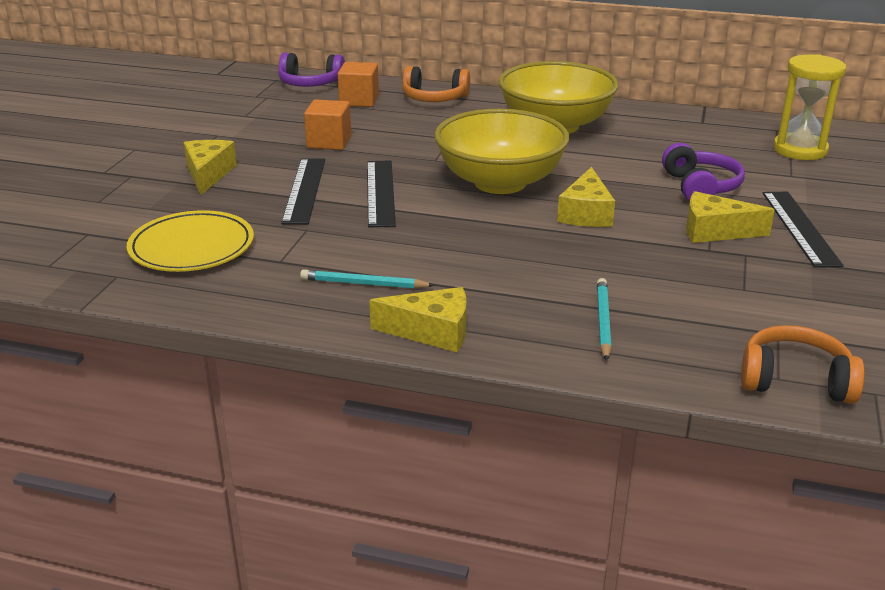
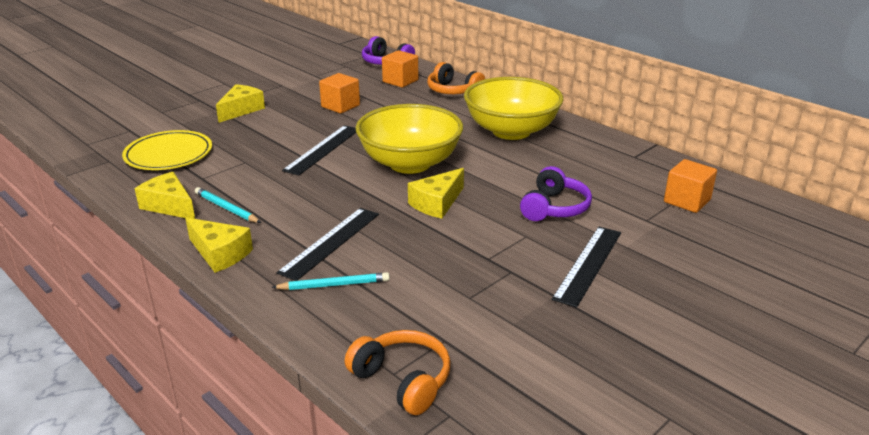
camera: 30 degrees right, 0 degrees up
(304, 190) = (280, 135): black ruler -> black ruler (330, 242)
(603, 321) = (334, 285): turquoise pencil -> turquoise pencil turned 45 degrees clockwise
(715, 231) = (514, 246): yellow cheese -> yellow cheese (169, 206)
(800, 150) = (687, 201): yellow hourglass -> orange cube

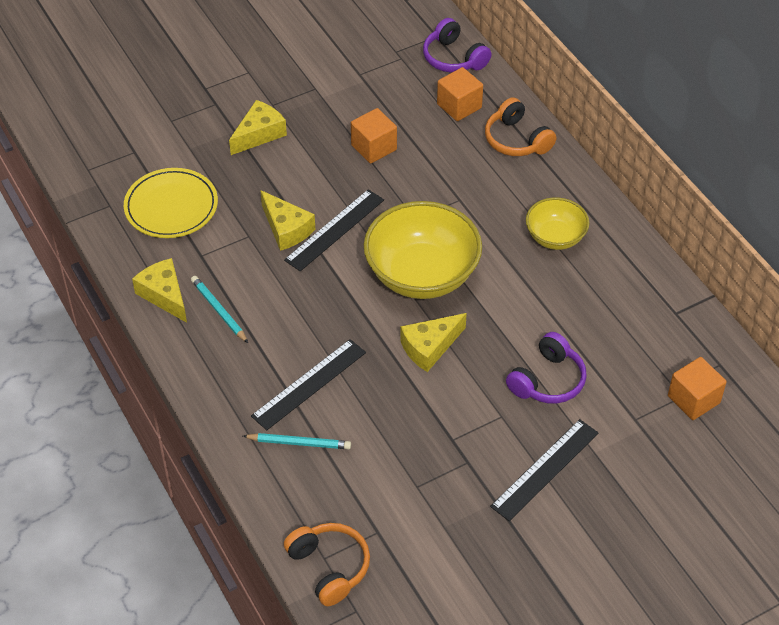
camera: 15 degrees right, 20 degrees up
(220, 253) = (204, 377): yellow cheese -> yellow cheese (286, 229)
(511, 131) = (555, 237): yellow bowl -> yellow bowl, size x0.55

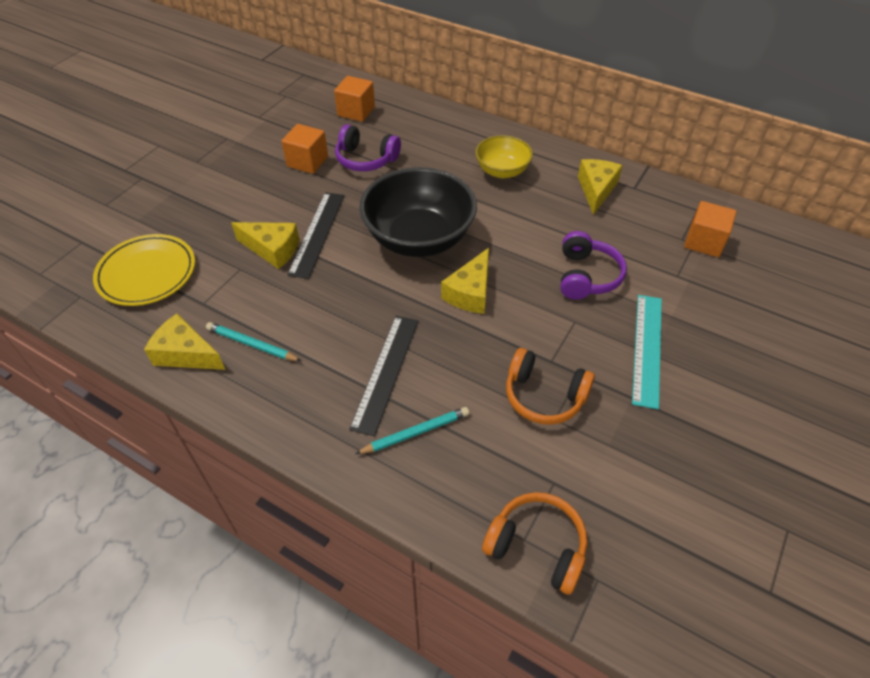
camera: 30 degrees left, 0 degrees up
(259, 134) = (198, 186): yellow cheese -> yellow cheese (596, 190)
(422, 274) = (419, 238): yellow bowl -> black bowl
(453, 58) = (327, 83): purple headphones -> purple headphones (366, 159)
(516, 140) = (418, 118): orange headphones -> orange headphones (544, 396)
(545, 469) = (647, 348): black ruler -> turquoise ruler

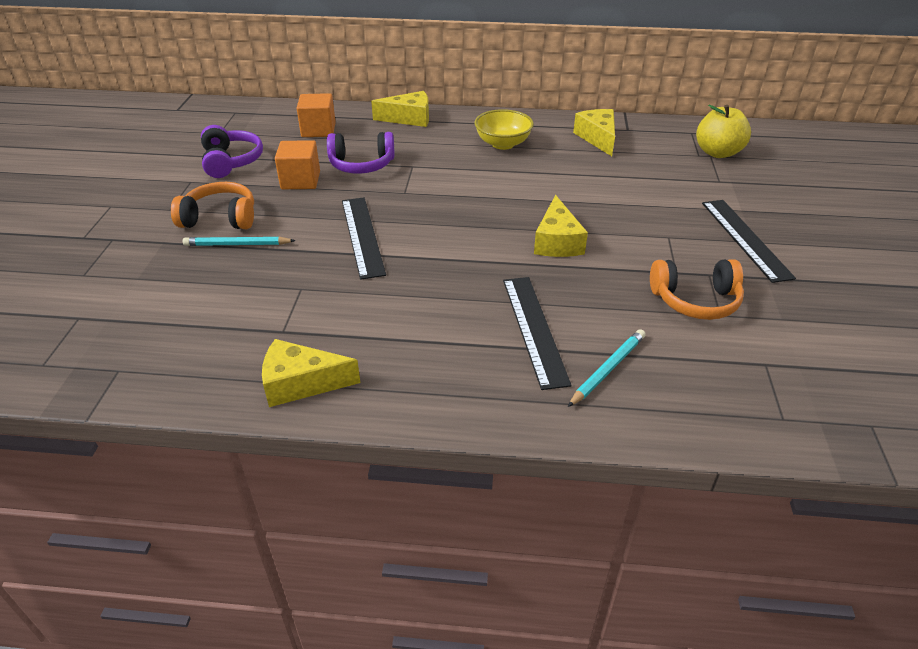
camera: 25 degrees left, 10 degrees down
(147, 273) = (190, 323): yellow plate -> none
(252, 344) = (371, 350): turquoise pencil -> turquoise pencil (237, 244)
(272, 249) = (324, 262): yellow cheese -> yellow cheese (409, 118)
(419, 238) = (470, 213): black bowl -> none
(537, 546) = (799, 420): orange headphones -> orange headphones (220, 218)
(586, 276) = (647, 201): purple headphones -> purple headphones (231, 161)
(647, 348) = (745, 239): turquoise ruler -> black ruler
(704, 242) = (717, 153): orange cube -> yellow apple

